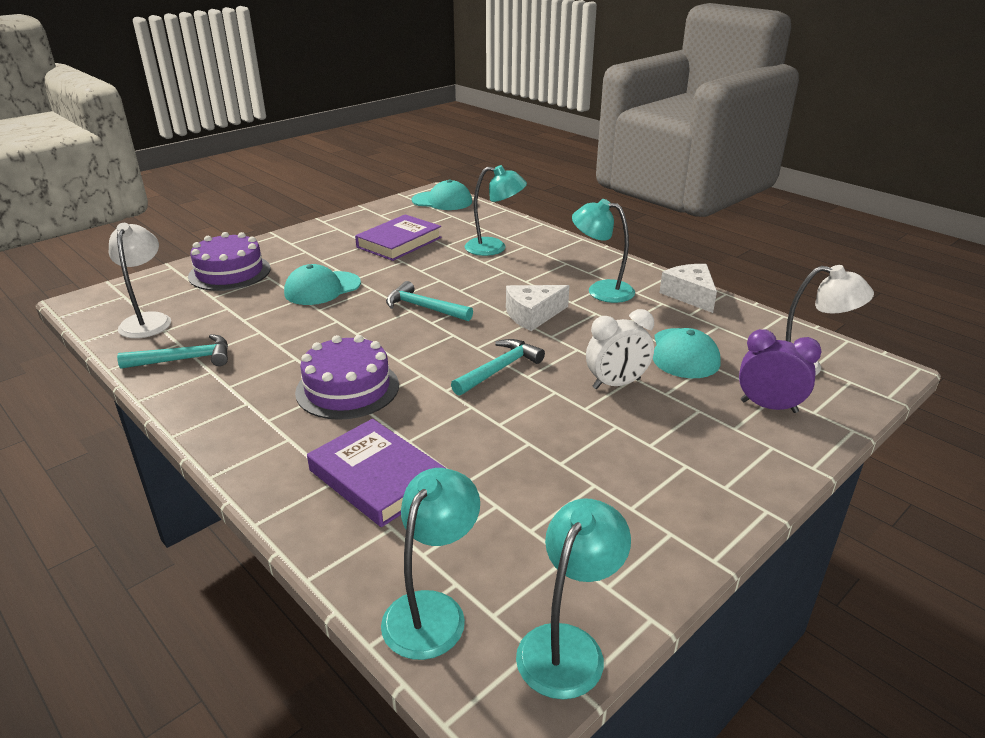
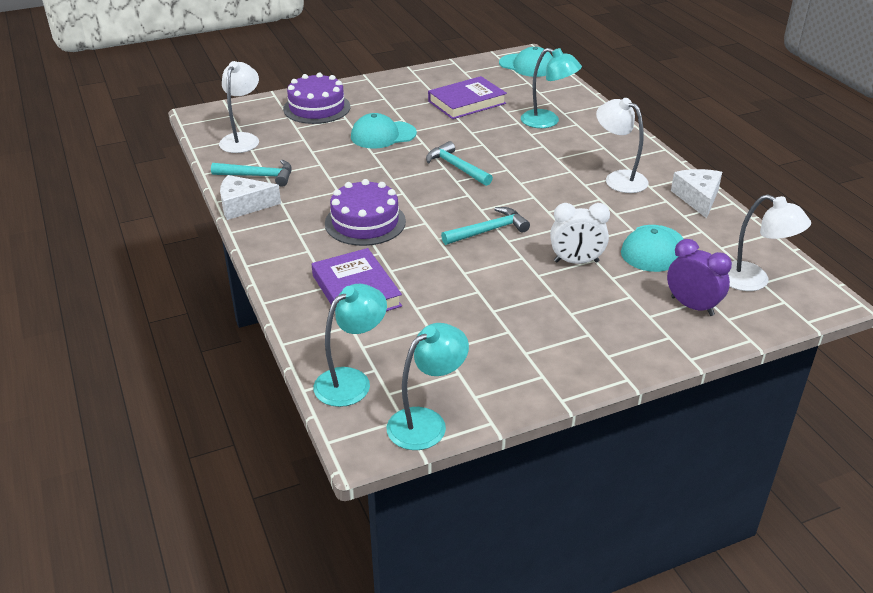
camera: 20 degrees right, 5 degrees up
(532, 315) = (543, 190): white cheese -> white cheese (243, 205)
(601, 290) = (618, 178): turquoise lamp -> white lamp

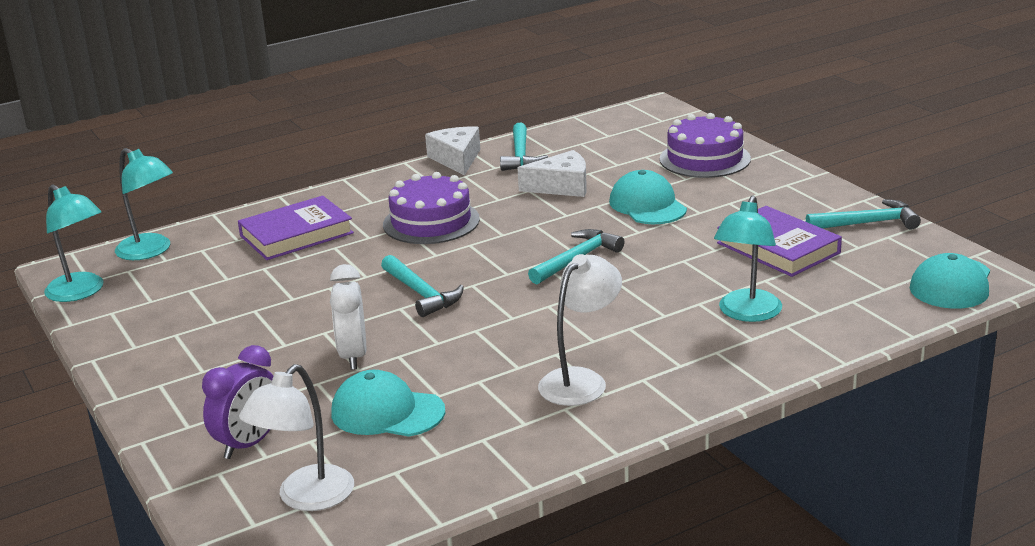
camera: 85 degrees right, 10 degrees down
(242, 139) = (603, 135): white lamp -> none
(445, 74) = (868, 223): none -> turquoise hammer
(698, 198) = (537, 452): white cheese -> white cheese (561, 186)

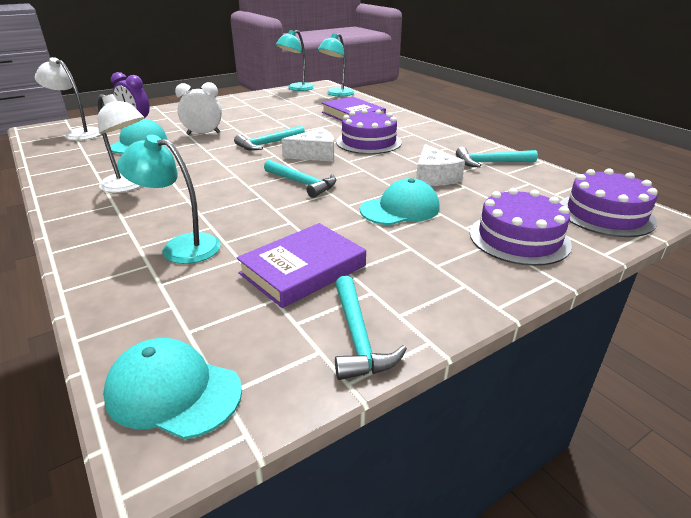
camera: 85 degrees right, 5 degrees up
(456, 159) = (475, 144): white cheese -> white cheese (315, 155)
(654, 122) = (605, 214): none -> purple cake

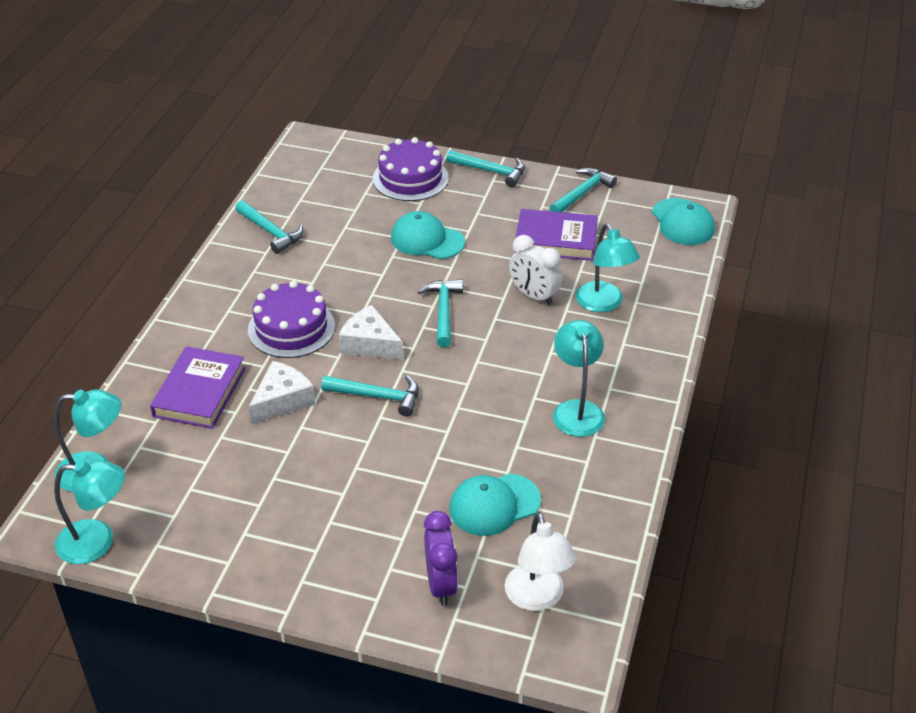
camera: 130 degrees left, 10 degrees up
(129, 186) = (576, 410): white lamp -> turquoise lamp
(203, 134) = (406, 474): white clock -> white clock (534, 296)
(434, 177) = (343, 249): white cheese -> white cheese (282, 401)
(486, 292) = (491, 171): none -> turquoise hammer
(605, 214) = (327, 155): purple cake -> none

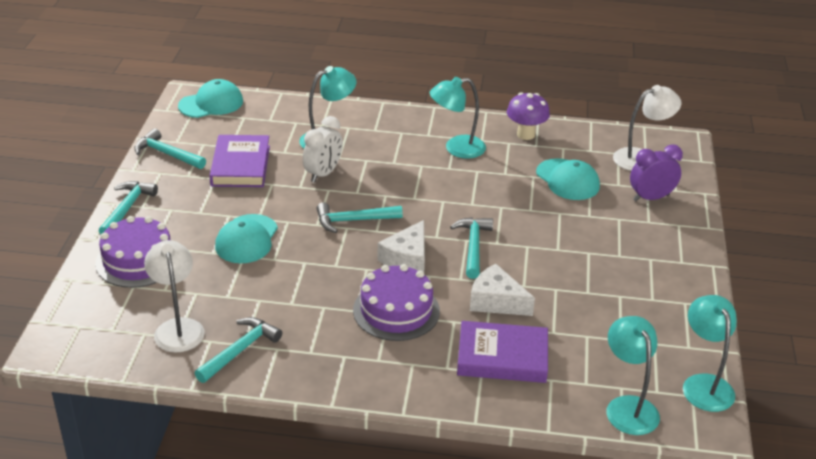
camera: 100 degrees left, 5 degrees down
(311, 200) = (178, 327): none -> white lamp
(606, 482) = (525, 134): none -> purple mushroom

